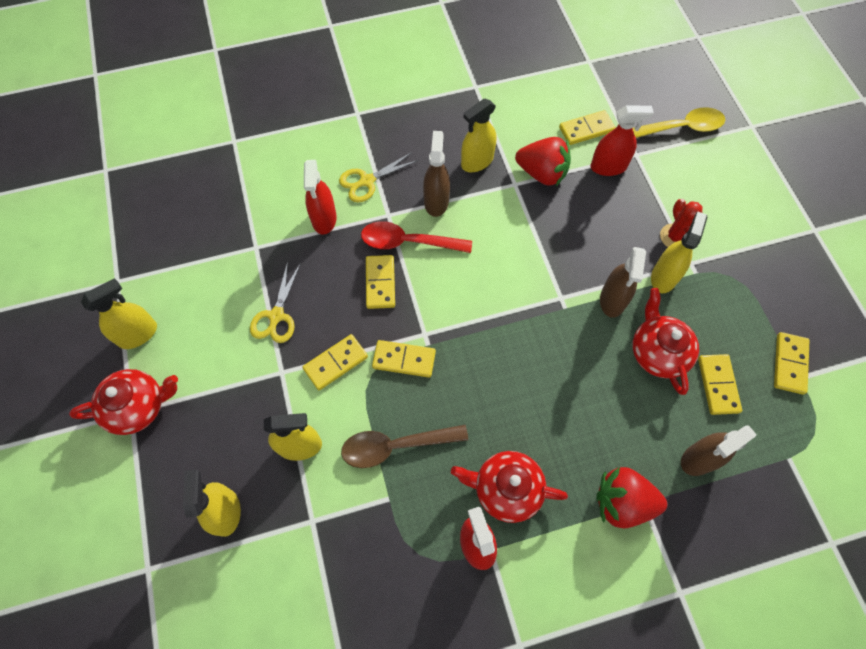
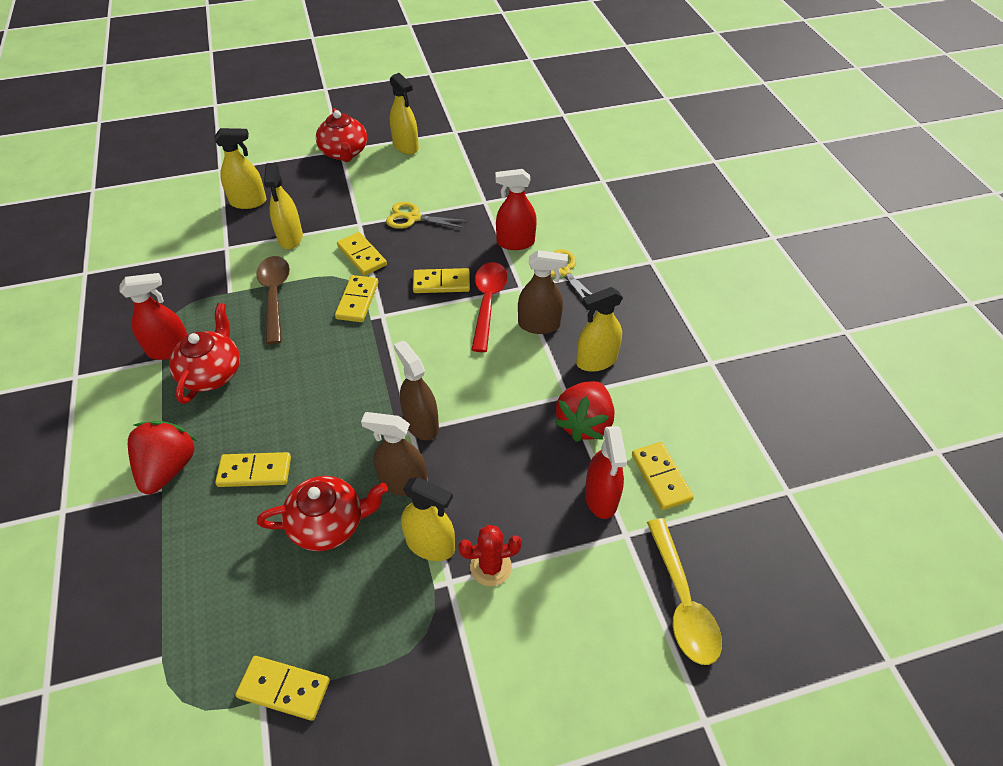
camera: 90 degrees right, 15 degrees down
(477, 161) = (596, 361): yellow spray bottle -> yellow spray bottle turned 75 degrees counterclockwise
(699, 459) = (191, 550): brown spray bottle -> brown spray bottle (421, 424)
(718, 385) = (274, 587): yellow domino -> yellow domino (255, 472)

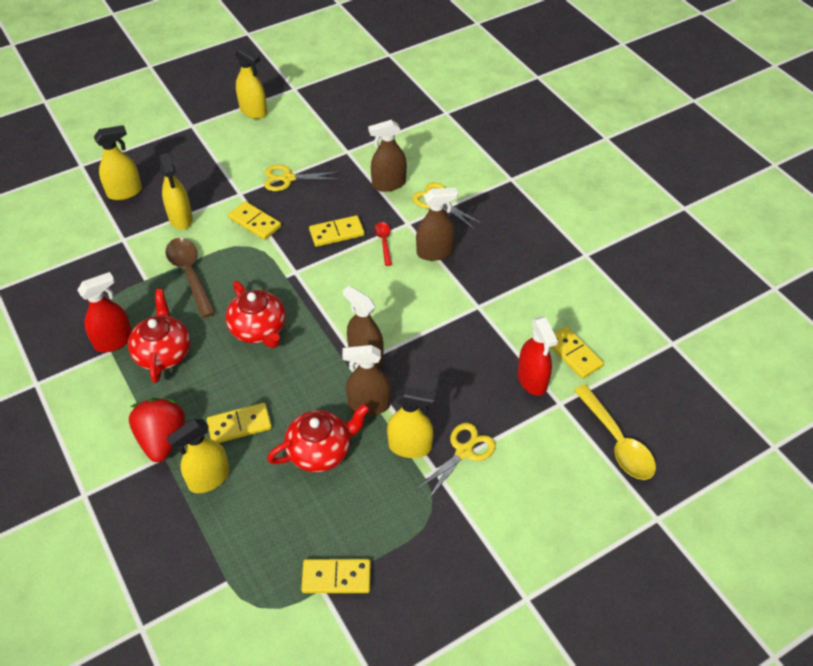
camera: 15 degrees left, 0 degrees up
(344, 153) = (197, 127): red teapot -> red teapot (259, 329)
(357, 300) = (267, 263): yellow domino -> none
(488, 302) = (384, 242): red spoon -> red spoon, size x0.54
(490, 567) = (464, 451): red cactus -> yellow scissors
(515, 242) = (388, 184): red spray bottle -> brown spray bottle
(584, 423) = (500, 325): red strawberry -> none
(596, 361) = (493, 273): yellow spray bottle -> yellow spray bottle (209, 478)

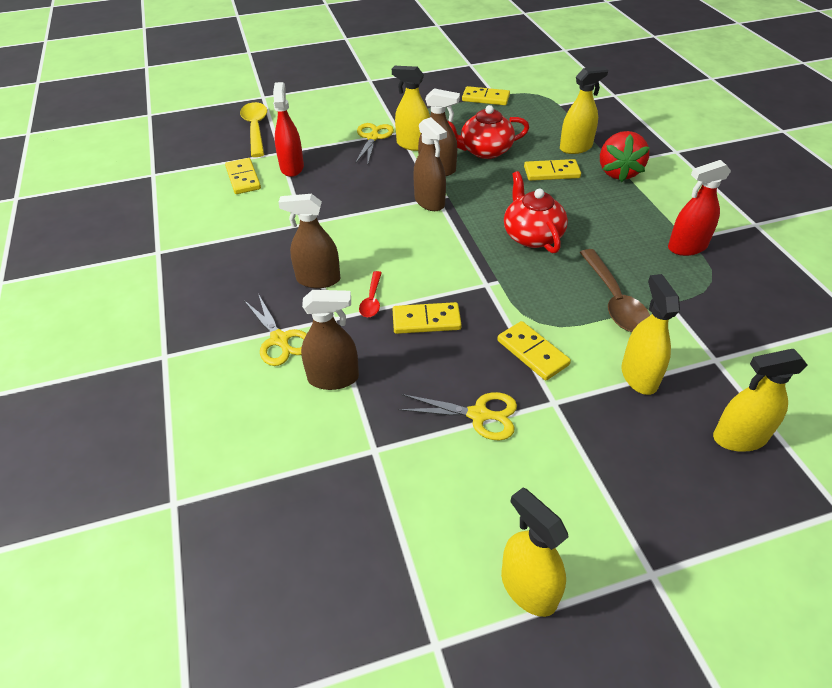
camera: 165 degrees left, 5 degrees down
(163, 352) = (631, 230): red teapot -> none
(464, 451) = (373, 137): yellow scissors -> yellow scissors turned 135 degrees clockwise

